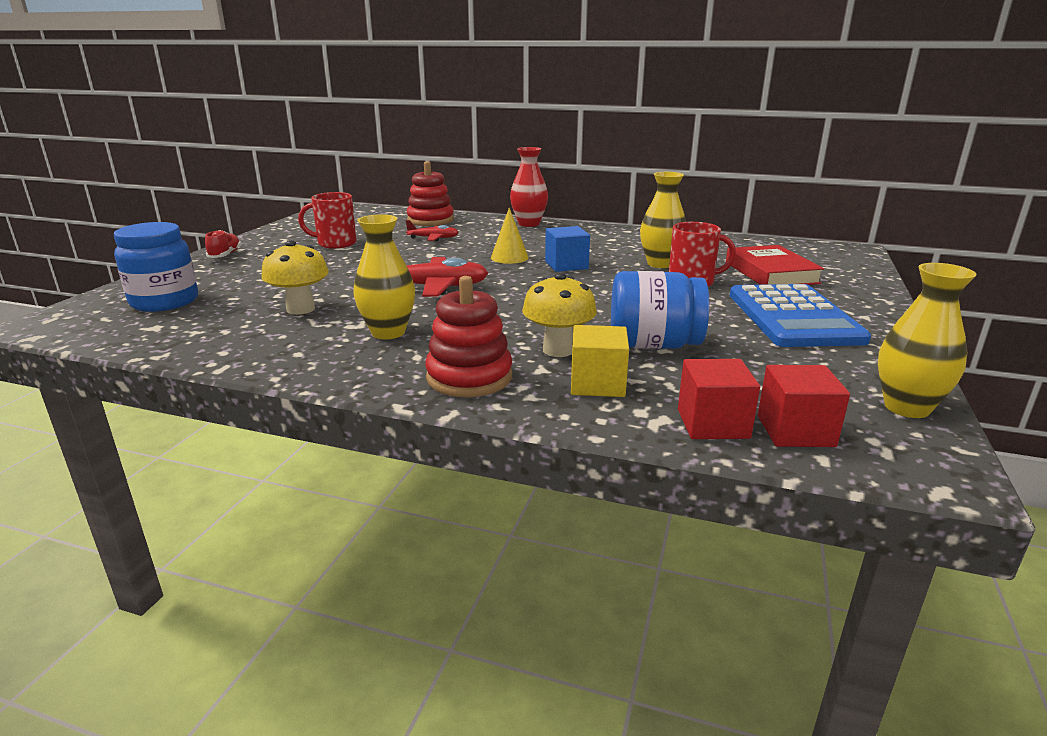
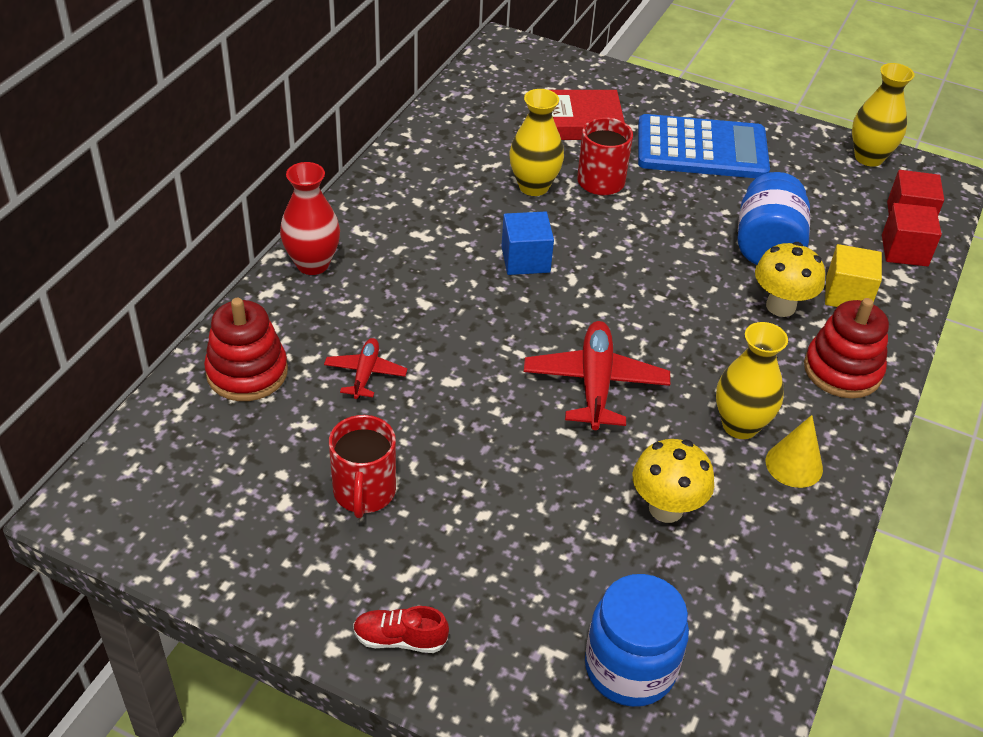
camera: 85 degrees left, 20 degrees up
(509, 257) = (483, 304): yellow cone -> yellow cone (794, 465)

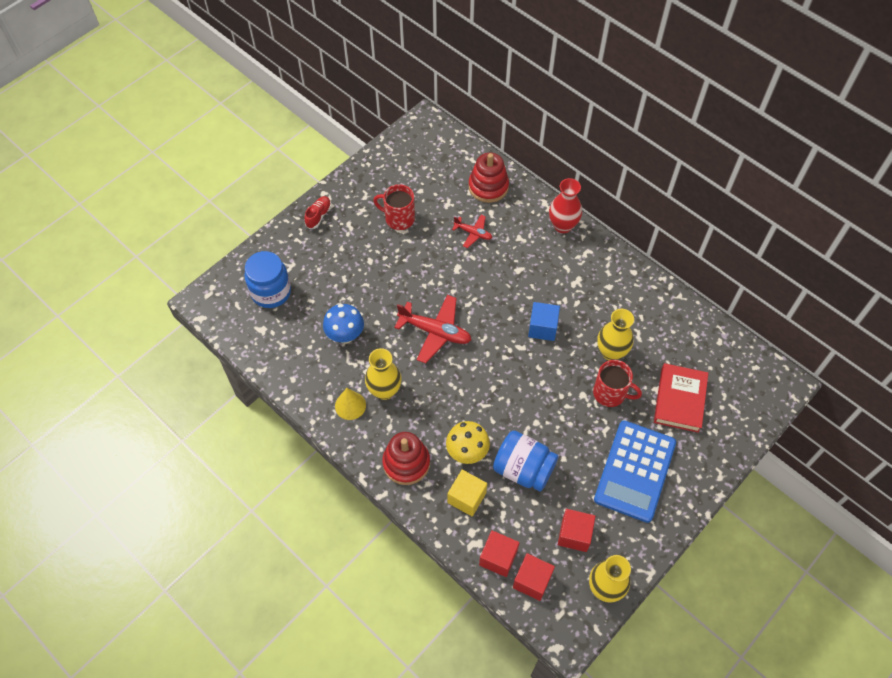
camera: 110 degrees right, 15 degrees up
(666, 508) = (345, 336): yellow mushroom -> blue mushroom
(822, 189) = (574, 534): none -> red cube

